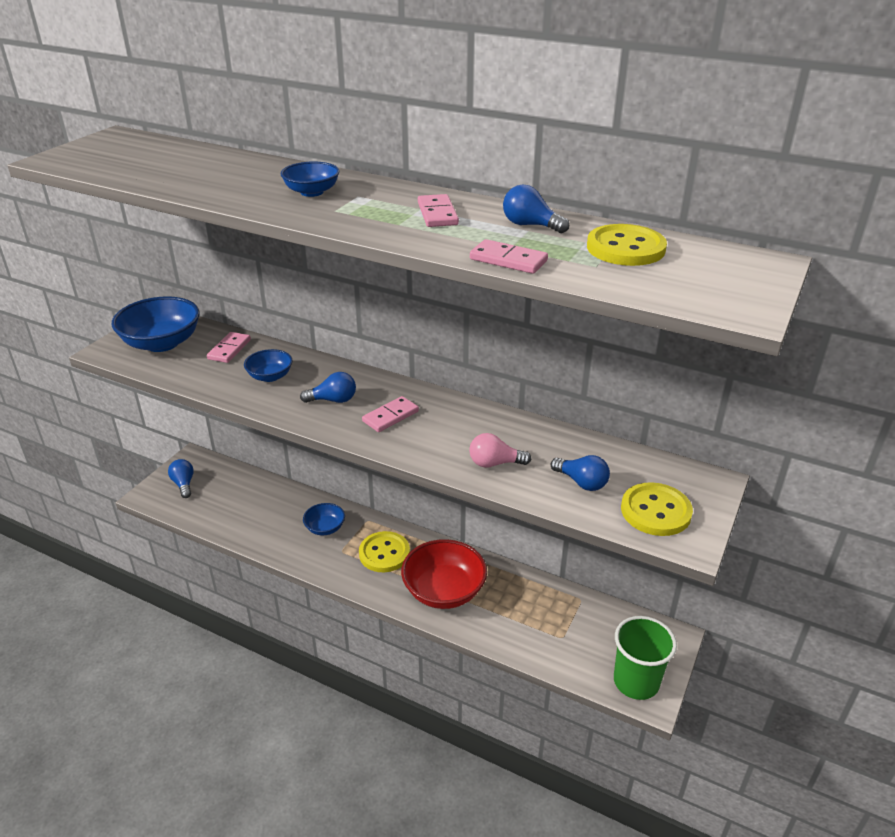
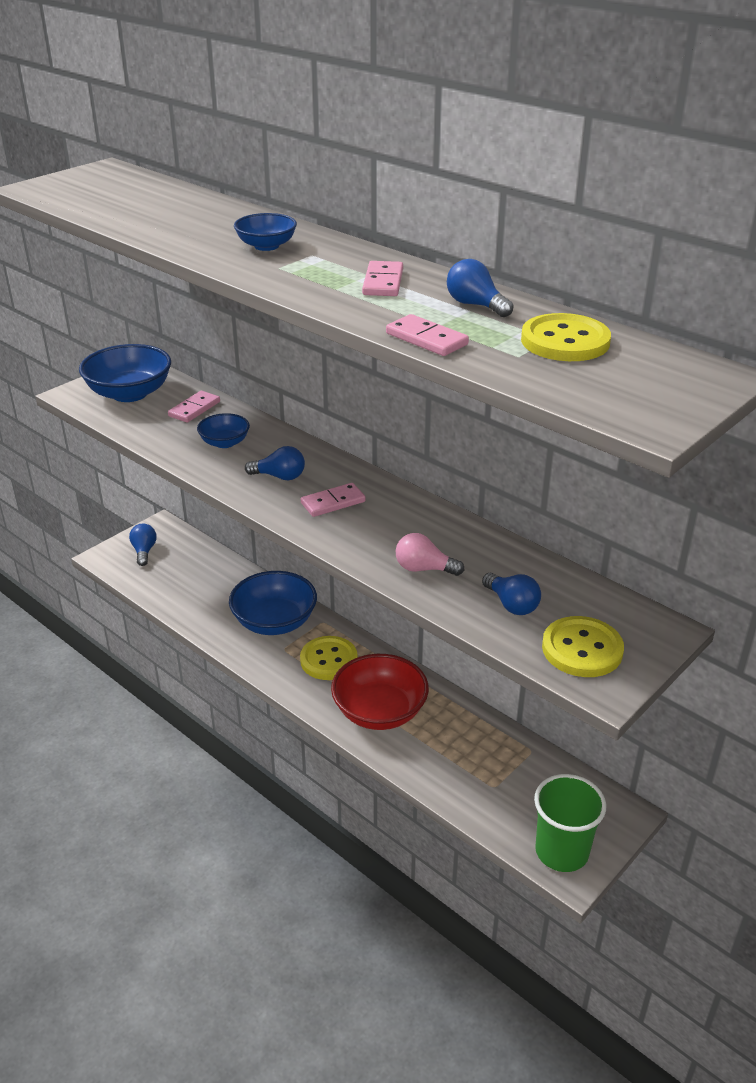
camera: 15 degrees right, 0 degrees up
(325, 528) = (274, 622): blue bowl -> blue bowl, size x1.86

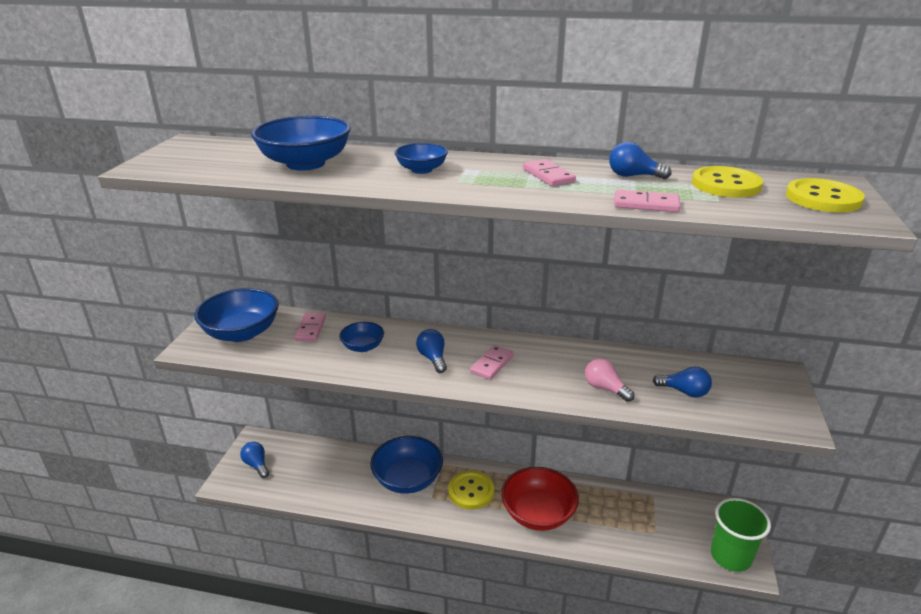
camera: 30 degrees left, 5 degrees down
(171, 215) = (305, 163): none -> blue bowl
(279, 476) = (433, 358): blue light bulb -> blue light bulb turned 90 degrees counterclockwise
(424, 569) = (605, 389): pink light bulb -> pink light bulb turned 60 degrees clockwise
(582, 649) = (756, 404): yellow button -> yellow button (823, 198)

